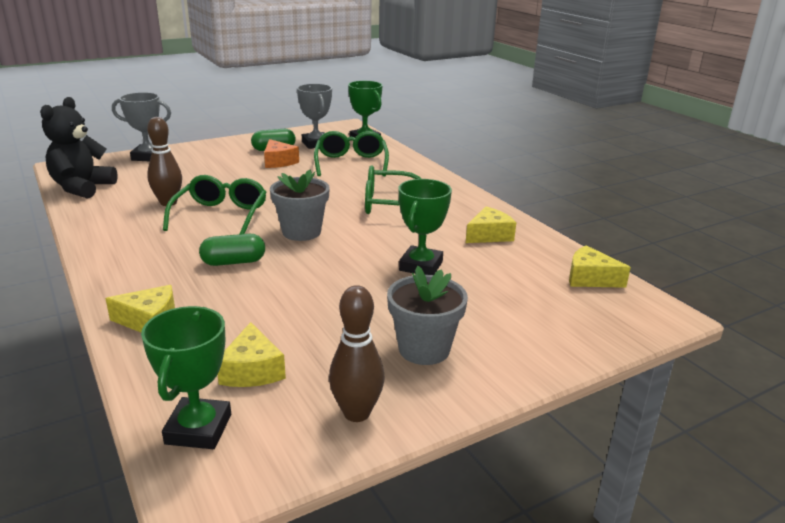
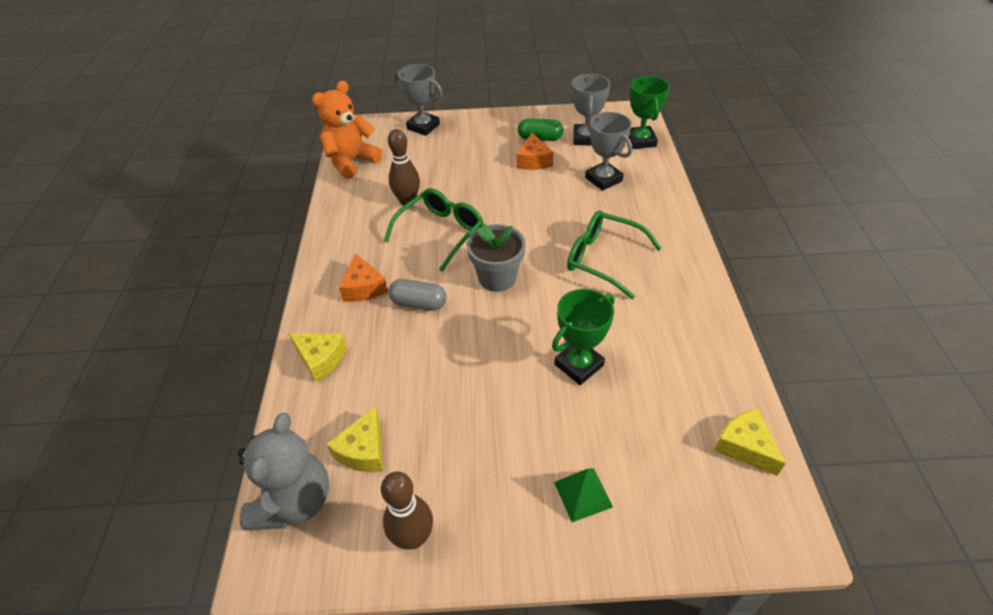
camera: 30 degrees right, 20 degrees up
(82, 188) = (351, 162): black teddy bear -> orange teddy bear
(163, 264) = (364, 287): none -> orange cheese
(198, 429) = (294, 501): green trophy -> grey teddy bear
(233, 262) = (419, 303): green capsule -> grey capsule
(351, 163) = (603, 179): green glasses -> grey trophy
(424, 349) = (513, 483): grey flower pot -> none
(489, 235) = (677, 340): yellow cheese -> none
(491, 338) = (583, 494): none -> green pyramid

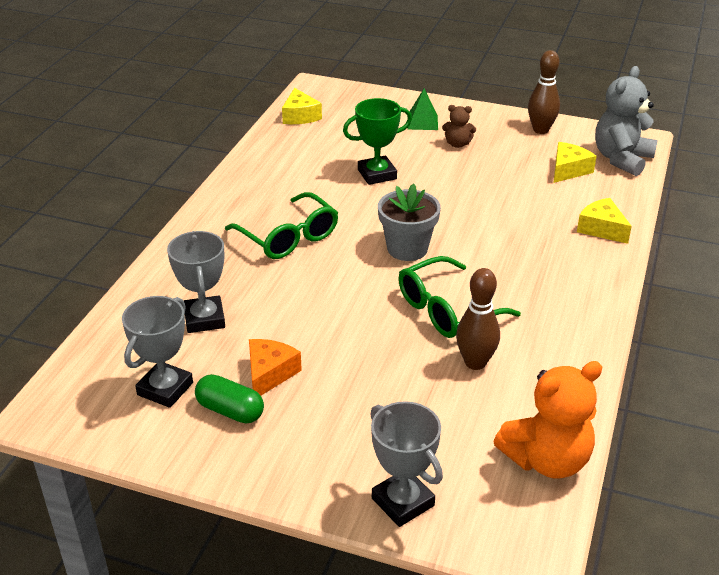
camera: 160 degrees left, 10 degrees down
(364, 287) = (552, 276): orange cheese -> none
(419, 303) = (497, 247): grey capsule -> none
(515, 457) = (457, 144): none -> brown teddy bear
(640, 141) = (97, 359): green trophy -> none

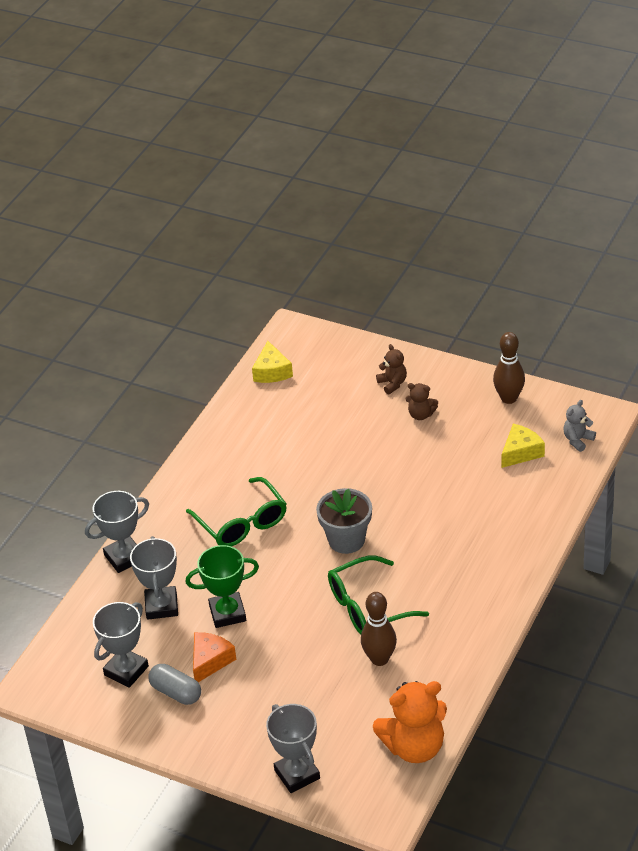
camera: 10 degrees right, 5 degrees up
(157, 273) = (124, 557): none -> grey trophy
(230, 410) = (176, 692): green capsule -> grey capsule
(377, 174) = (335, 451): green trophy -> green trophy (227, 613)
(422, 122) = (392, 384): green pyramid -> brown teddy bear
(601, 229) = (530, 525): yellow cheese -> none
(621, 159) = (577, 440): grey teddy bear -> grey teddy bear, size x0.51

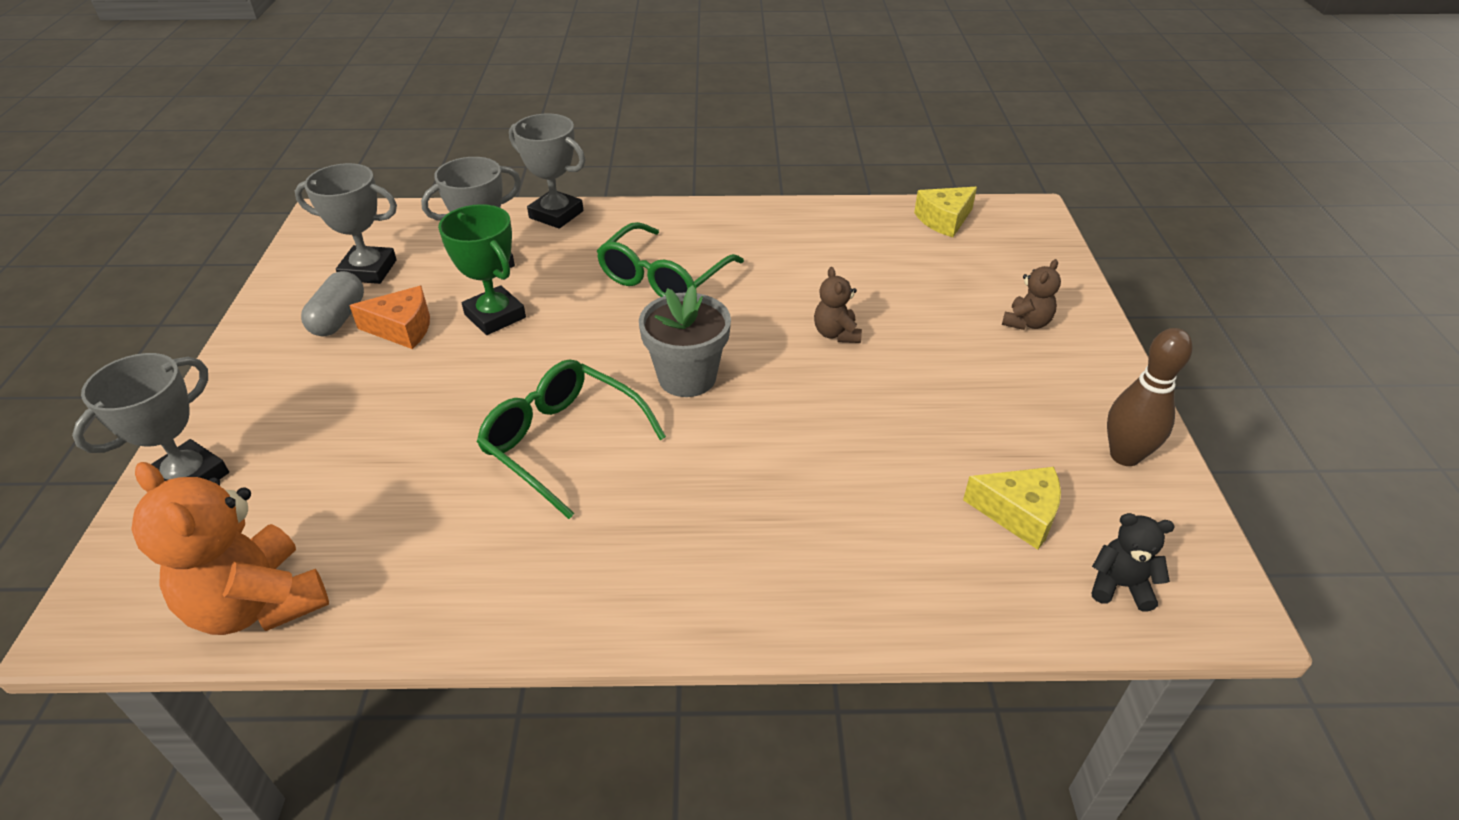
camera: 60 degrees right, 0 degrees up
(379, 659) = (453, 492): brown bowling pin -> none
(421, 415) = (993, 370): brown teddy bear -> brown teddy bear (836, 334)
(577, 440) = (1120, 586): grey teddy bear -> black teddy bear

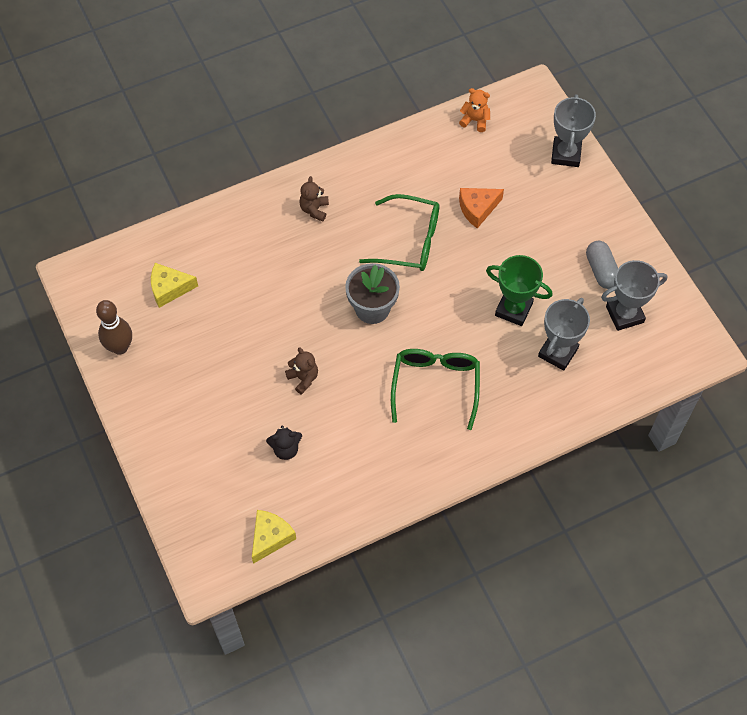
camera: 155 degrees right, 20 degrees up
(258, 604) = (475, 120): orange teddy bear -> orange teddy bear, size x0.51
(402, 328) = (557, 278): orange cheese -> orange cheese (477, 209)
(556, 214) = (553, 422): grey trophy -> none
(1026, 323) = (188, 438): brown teddy bear -> brown teddy bear (314, 209)
(1120, 586) = (118, 267): black teddy bear -> black teddy bear (285, 449)

